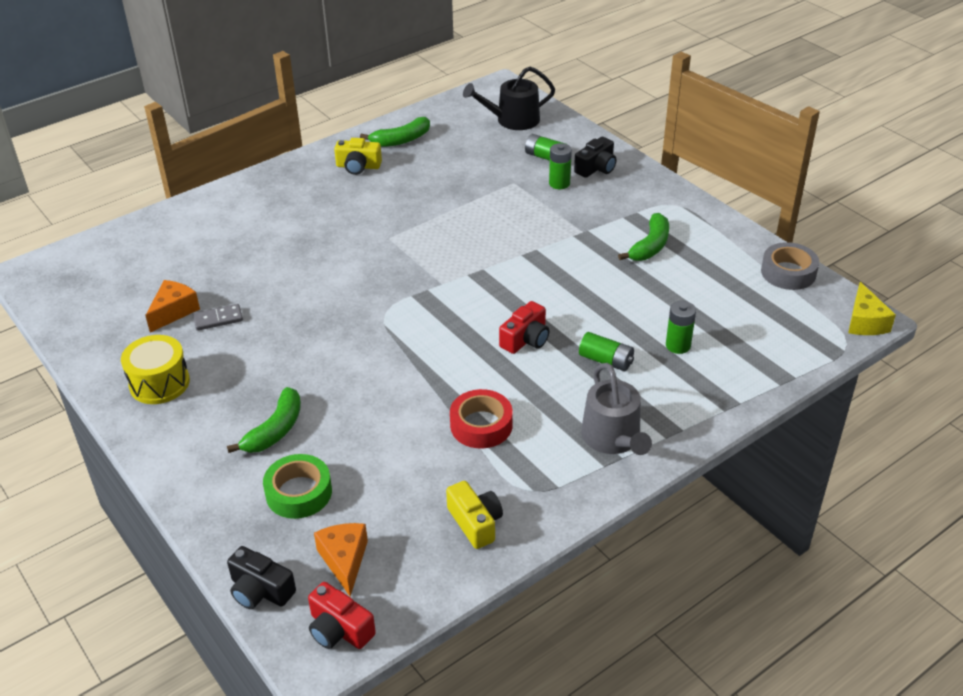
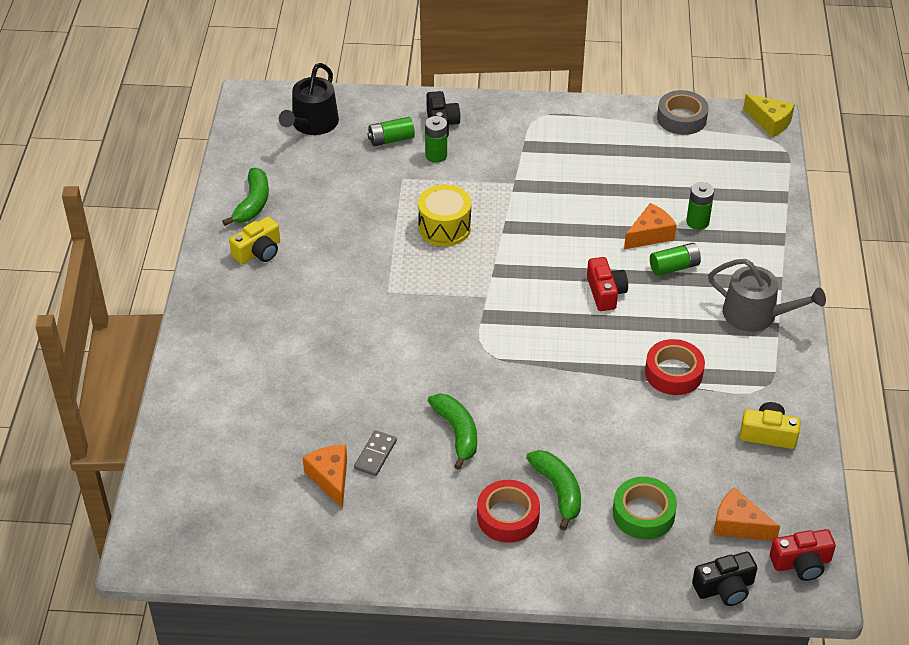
camera: 50 degrees left, 5 degrees up
(159, 383) = (421, 534): yellow drum -> yellow drum (444, 227)
(220, 417) = (508, 517): none -> red tape
(625, 328) = (650, 235): none -> orange cheese
(650, 246) = (573, 161): green banana -> green banana (457, 433)

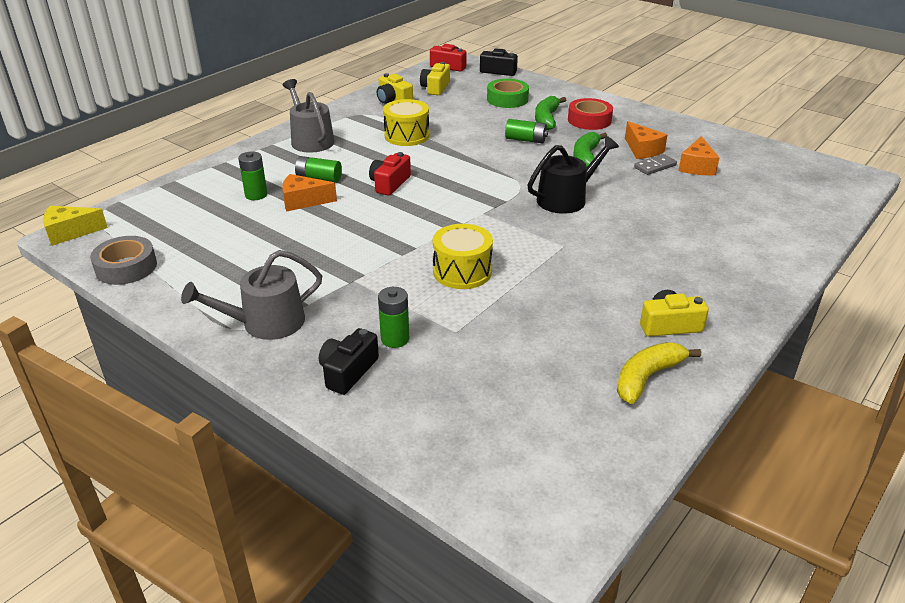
camera: 145 degrees left, 10 degrees down
(253, 203) = (647, 377): green banana -> yellow banana
(312, 124) = (500, 448): black watering can -> black watering can (566, 199)
(391, 140) = (424, 379): green battery -> green battery (525, 140)
(530, 127) = (265, 323): none -> grey watering can
(673, 373) = (407, 136): red tape -> yellow drum
(738, 525) = (461, 82): orange cheese -> orange cheese (642, 150)
(754, 492) = (435, 88): none -> yellow camera
(770, 122) = (70, 232): yellow cheese -> yellow cheese turned 90 degrees counterclockwise

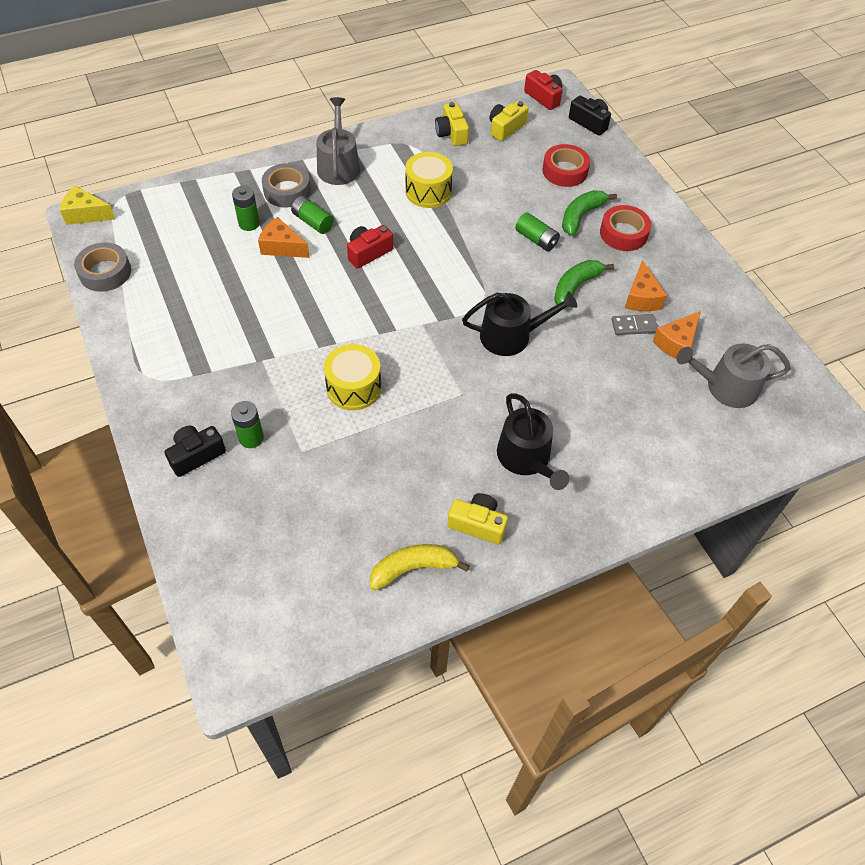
camera: 25 degrees right, 20 degrees up
(265, 323) = (169, 378): grey watering can -> grey watering can (726, 387)
(275, 166) = (287, 191): none -> grey tape
(507, 99) = (565, 171): green tape -> red tape
(662, 268) = (526, 458): none -> black watering can

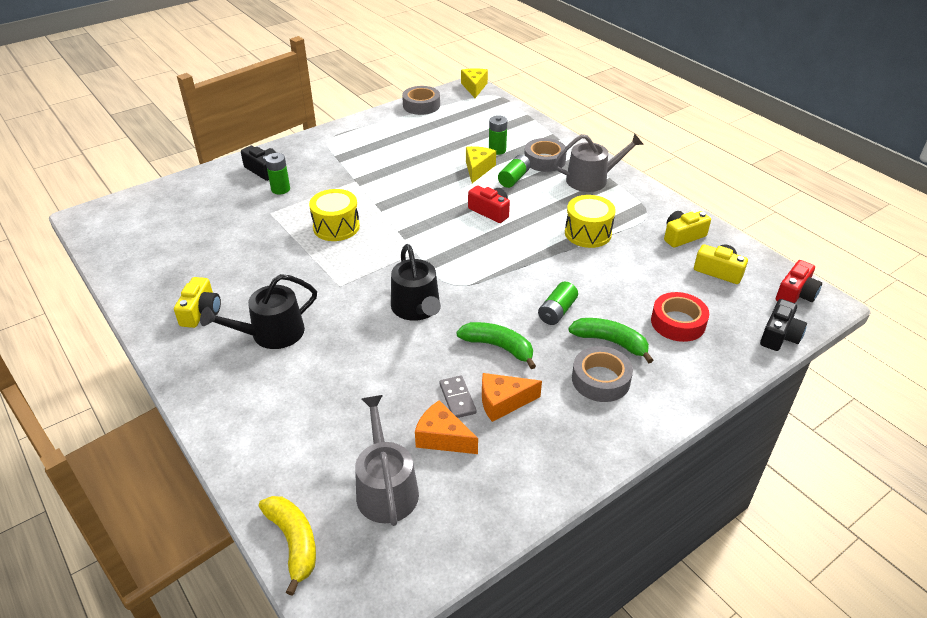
camera: 80 degrees right, 15 degrees down
(282, 247) = (478, 169): orange cheese -> yellow cheese
(413, 568) = (161, 282): yellow banana -> yellow banana (294, 542)
(623, 233) = (600, 380): red tape -> grey tape

